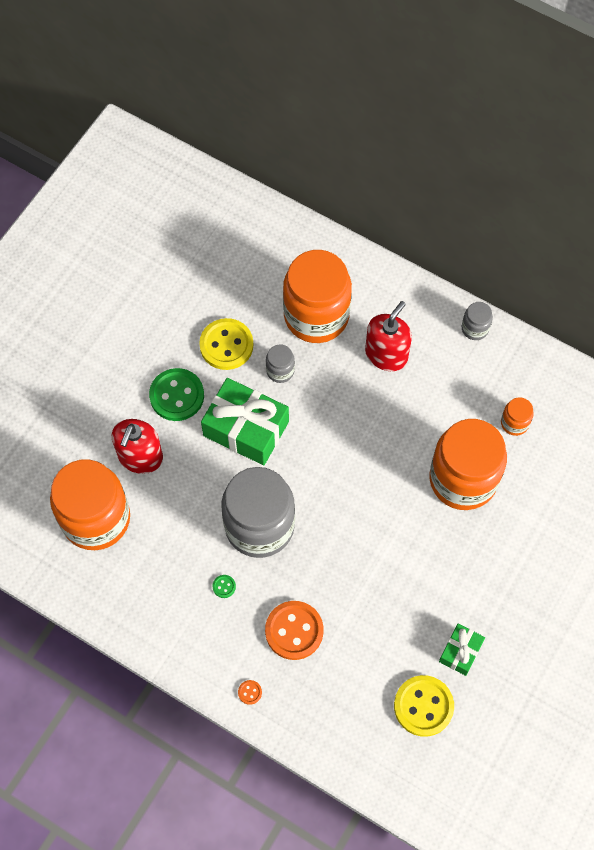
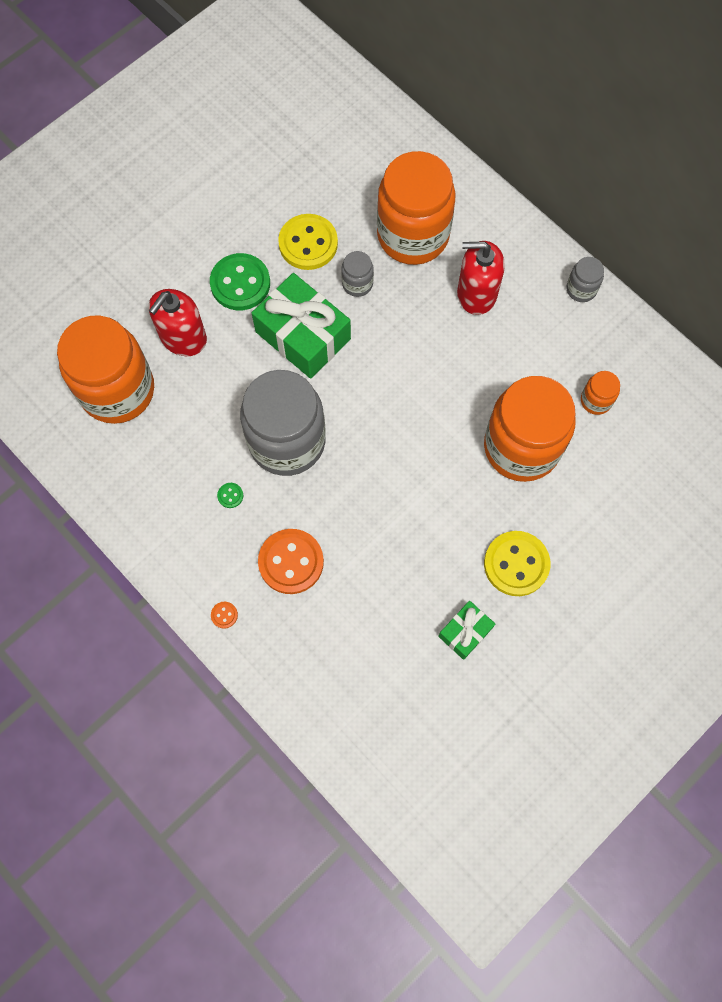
camera: 15 degrees right, 5 degrees up
(386, 354) = (476, 294): red soap dispenser -> red soap dispenser turned 135 degrees counterclockwise
(423, 706) = (407, 680): yellow button -> yellow button (516, 564)

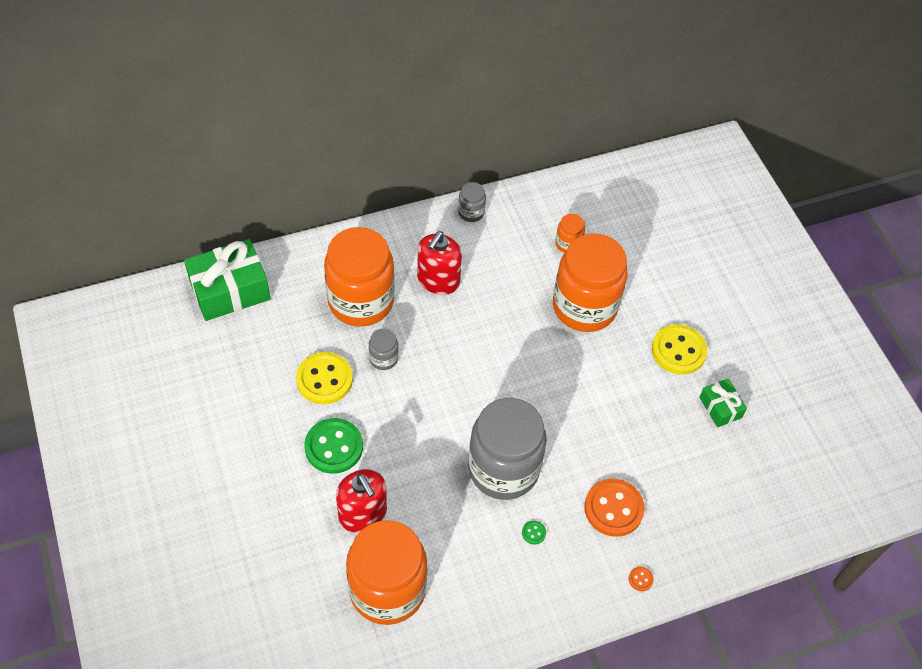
camera: 70 degrees left, 15 degrees down
(303, 335) = (410, 418): green gift -> green gift (230, 290)

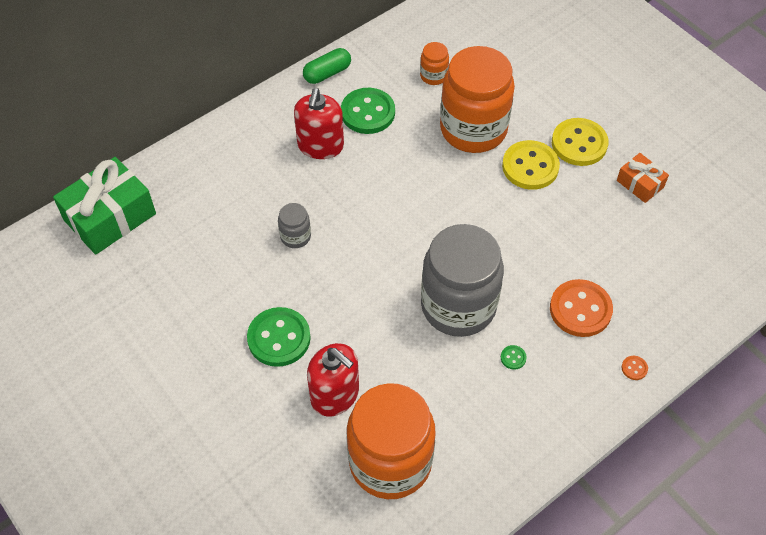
camera: 15 degrees left, 0 degrees up
(324, 379) = (243, 275): yellow button -> yellow button (530, 167)
(361, 301) = (250, 188): orange jar -> none
(471, 212) = (327, 73): grey jar -> green capsule
(493, 261) = (368, 112): none -> green button
(720, 407) = (640, 184): green gift -> orange gift

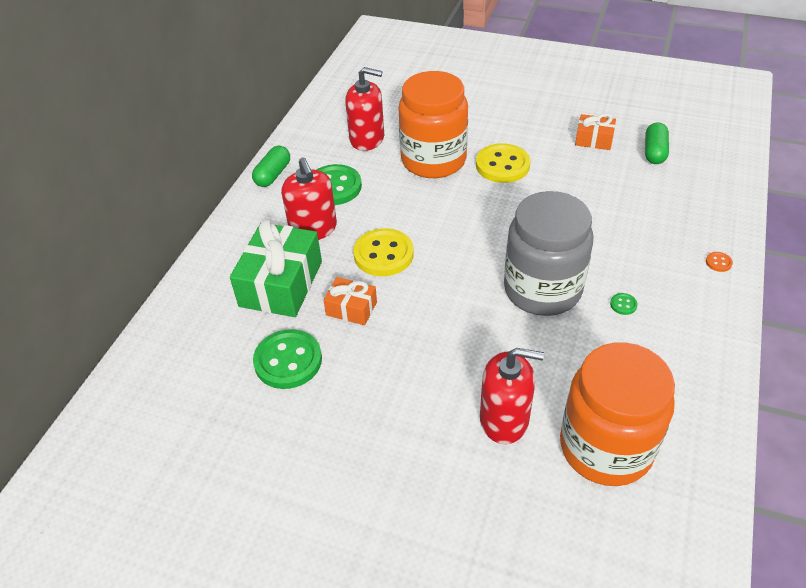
camera: 30 degrees left, 10 degrees down
(110, 217) = (147, 384): green gift -> green gift (281, 284)
(279, 338) = (409, 400): green button -> green button (288, 361)
(295, 236) = (351, 308): grey jar -> orange gift
(433, 76) = (367, 139): orange jar -> red soap dispenser
(579, 143) = (524, 134): yellow button -> yellow button (383, 254)
(580, 309) = (638, 243): orange button -> none
(686, 227) = (654, 152): none -> green capsule

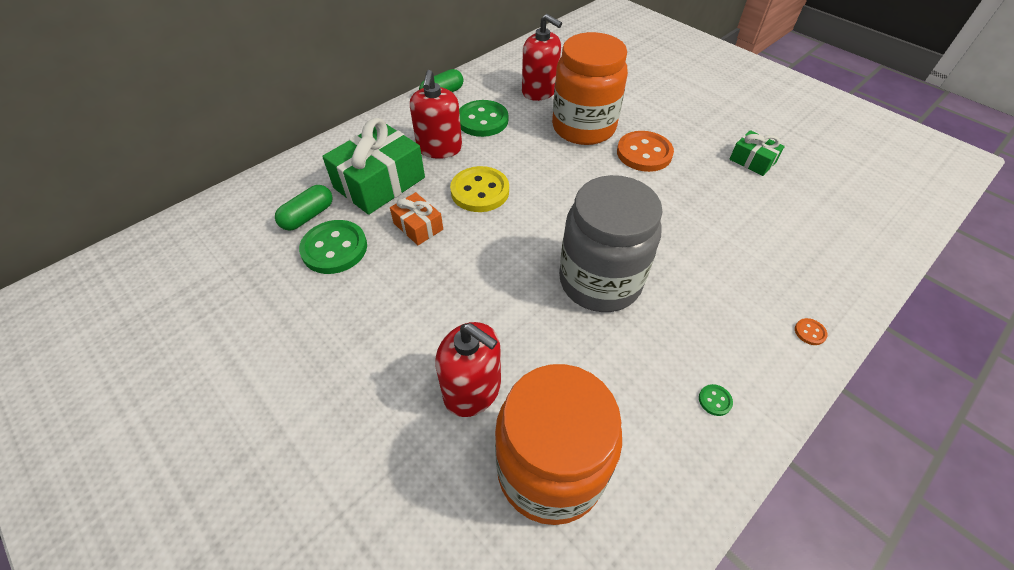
camera: 25 degrees right, 5 degrees up
(502, 165) = (644, 153): yellow button -> orange button
(594, 140) = (752, 161): orange gift -> green gift
(623, 305) = (672, 331): green button -> green button (715, 400)
(654, 152) = (810, 194): green capsule -> green capsule (308, 216)

